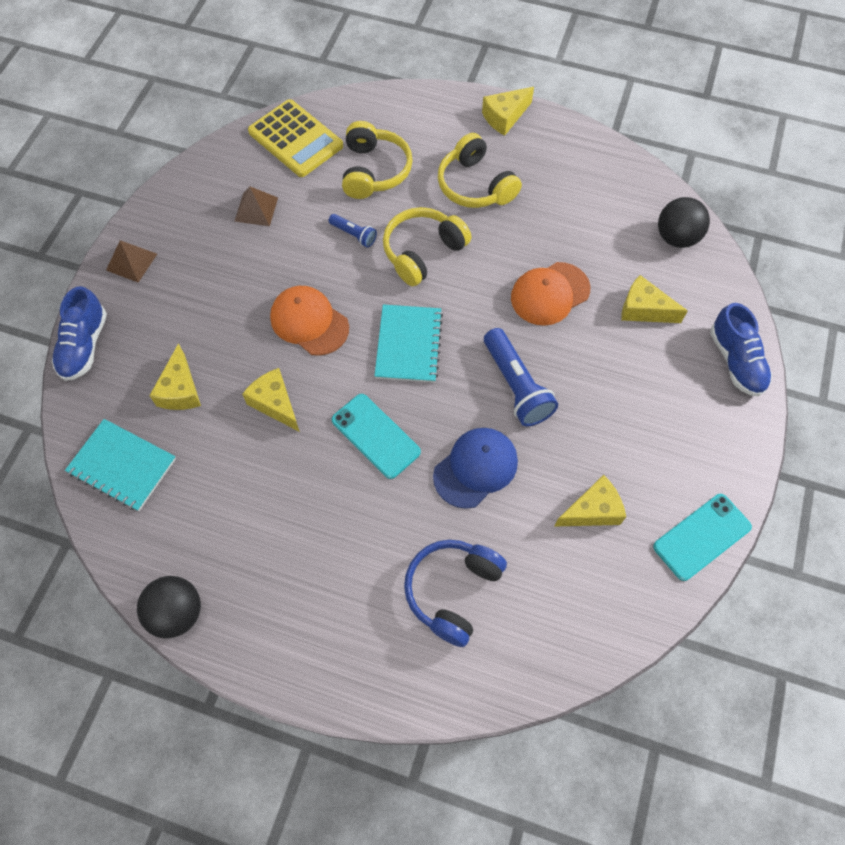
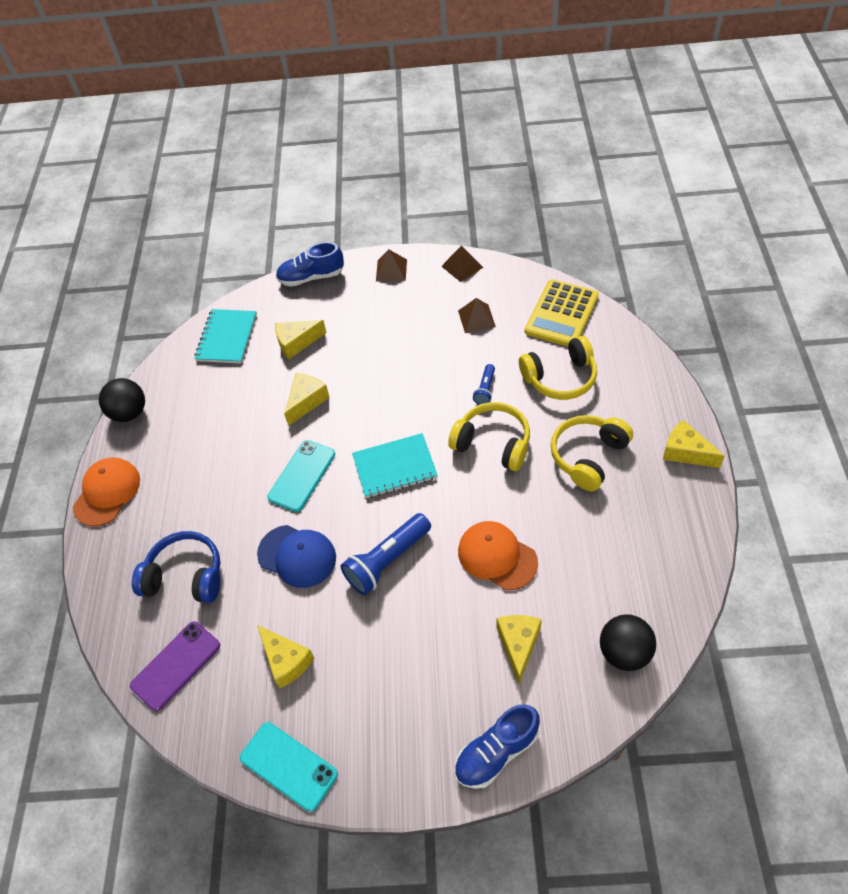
camera: 75 degrees right, 10 degrees down
(173, 196) = (462, 266): none -> brown pyramid
(309, 322) = (387, 393): orange cap -> orange cap (107, 492)
(560, 624) = (176, 665): none -> purple phone

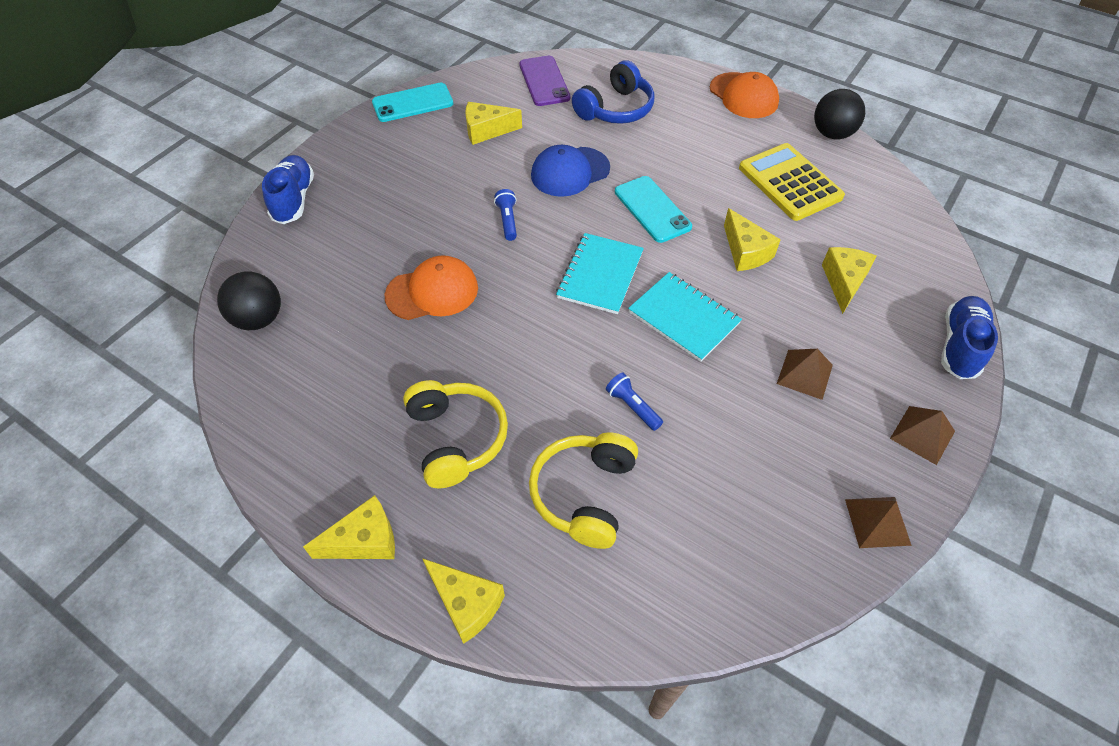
camera: 120 degrees right, 0 degrees up
(227, 338) = (894, 232): turquoise notebook -> turquoise notebook (684, 318)
(387, 560) = (507, 220): blue flashlight -> blue flashlight, size x0.53
(476, 318) = (757, 472): brown pyramid -> brown pyramid (804, 374)
(493, 443) = (554, 367): yellow headphones -> none
(518, 645) = (346, 257): yellow cheese -> yellow cheese (466, 603)
(561, 314) = (691, 580): yellow calculator -> yellow calculator (790, 182)

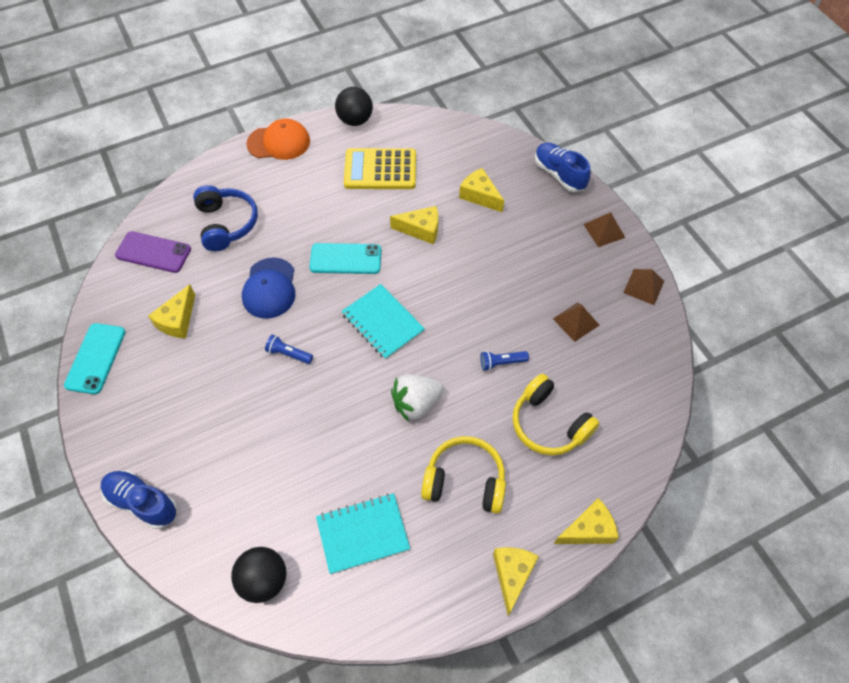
camera: 60 degrees left, 5 degrees up
(432, 292) = (323, 438): orange cap -> none
(523, 349) = (416, 403): none -> white strawberry
(684, 318) = (451, 295): turquoise notebook -> turquoise notebook (363, 533)
(804, 374) = (532, 258): brown pyramid -> brown pyramid (576, 321)

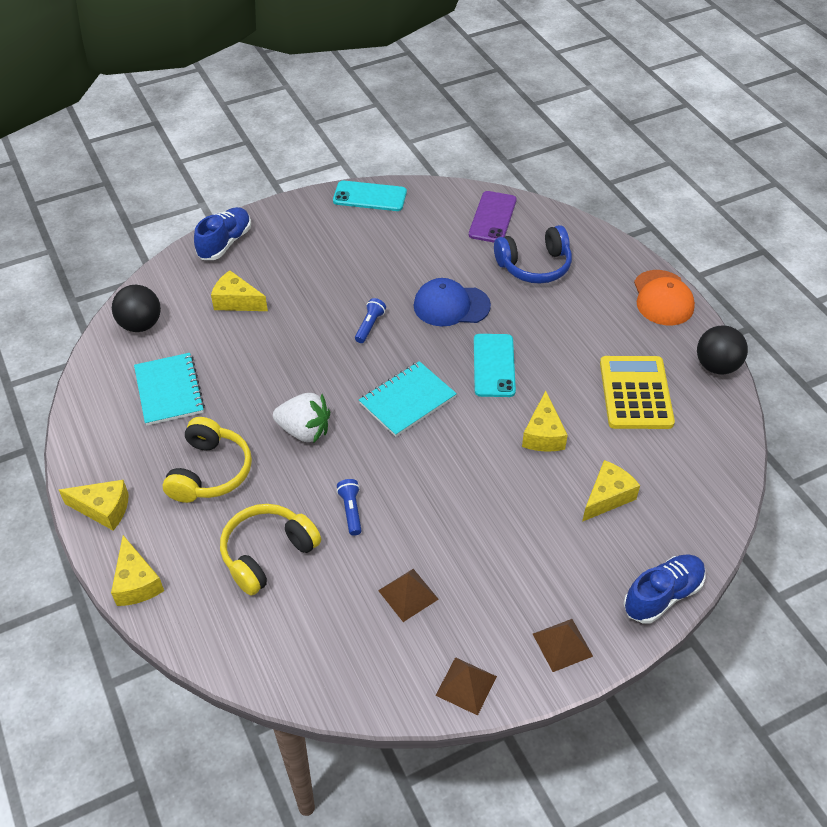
camera: 90 degrees right, 10 degrees down
(177, 320) = (411, 243): yellow cheese -> yellow cheese (236, 301)
(416, 403) = (304, 431): white strawberry -> white strawberry turned 135 degrees clockwise

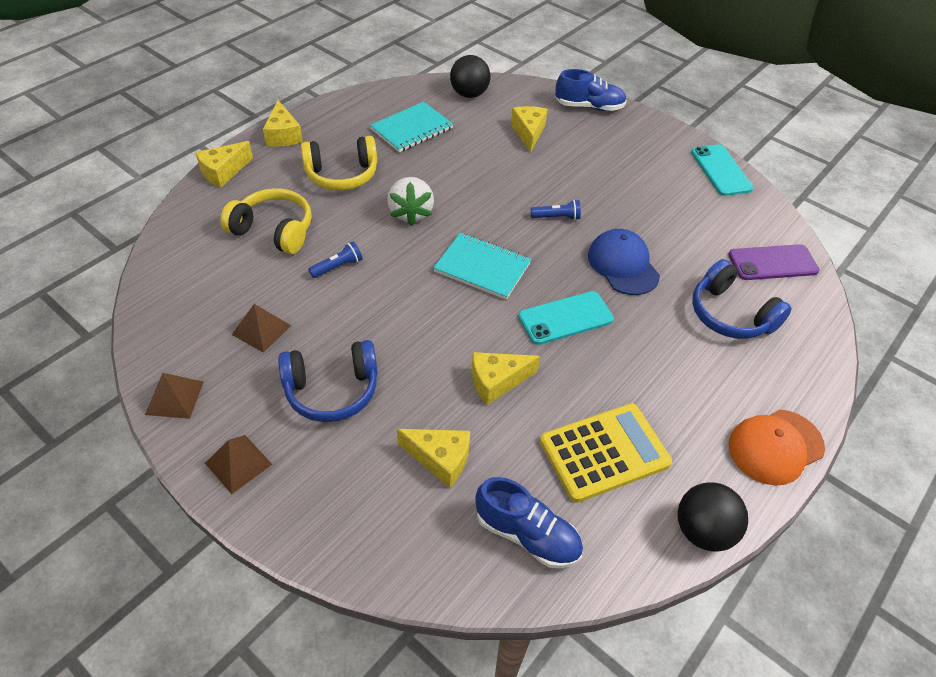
camera: 65 degrees right, 0 degrees up
(507, 554) = (332, 390): none -> blue headphones
(662, 595) = (327, 544): blue shoe -> blue shoe (527, 535)

